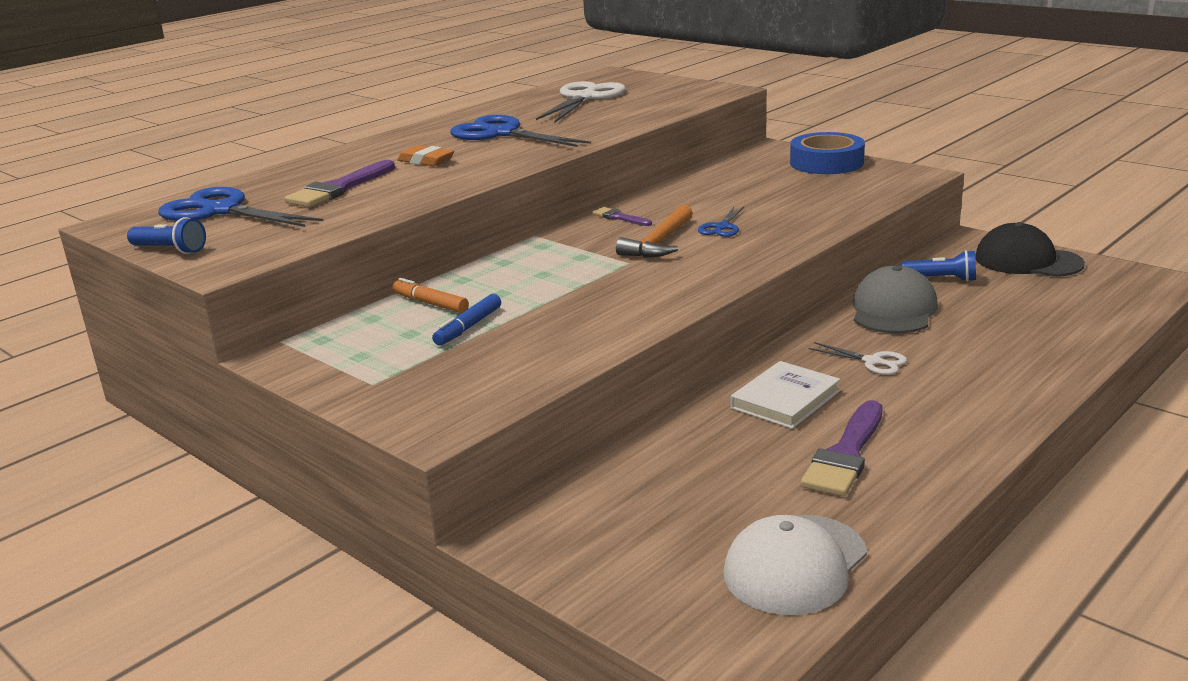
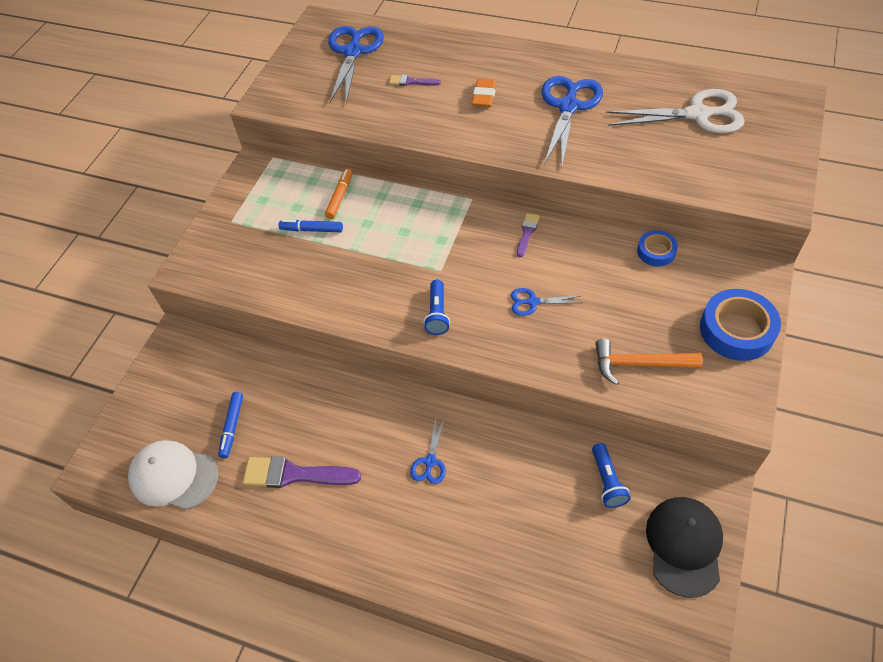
camera: 70 degrees right, 30 degrees up
(170, 250) = (286, 67): blue flashlight -> blue flashlight (437, 314)
(339, 188) = (411, 82): purple brush -> purple brush, size x0.53
(659, 242) = (485, 274): orange hammer -> orange hammer (639, 364)
(705, 174) = (656, 251): none -> blue tape
(731, 498) = (232, 427): none -> blue marker
(785, 400) = (356, 422): white book -> none
(872, 362) = (430, 462): white scissors -> blue scissors
(893, 310) = (528, 457): grey cap -> none

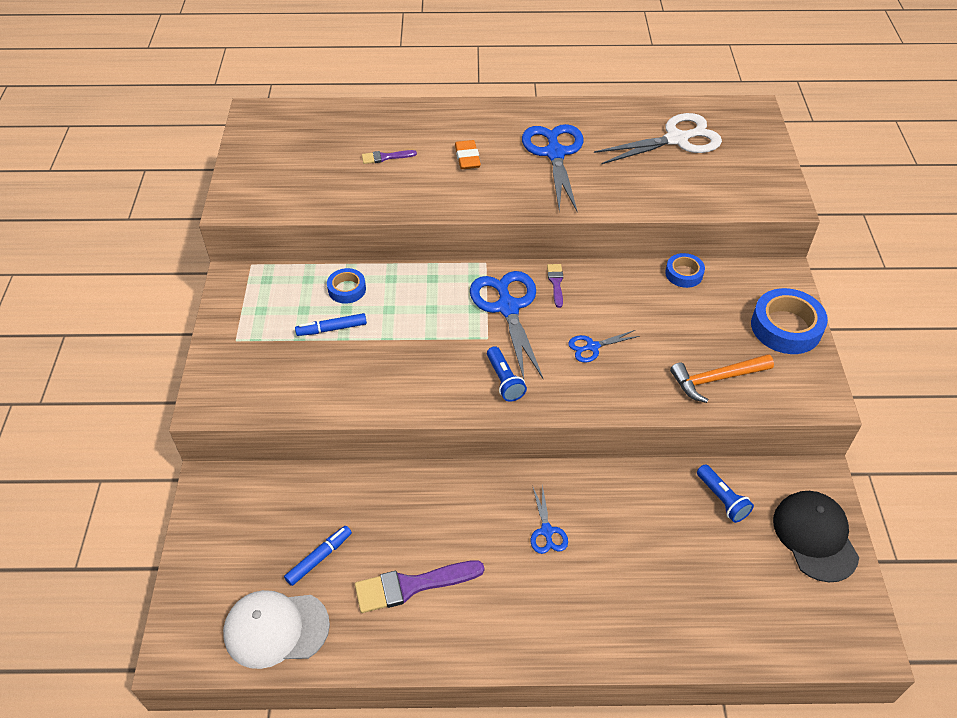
camera: 25 degrees left, 5 degrees down
(232, 427) = (319, 558): blue marker -> blue marker turned 120 degrees counterclockwise
(340, 197) = (347, 289): orange marker -> blue tape
(353, 52) = (308, 138): blue scissors -> blue scissors (508, 307)

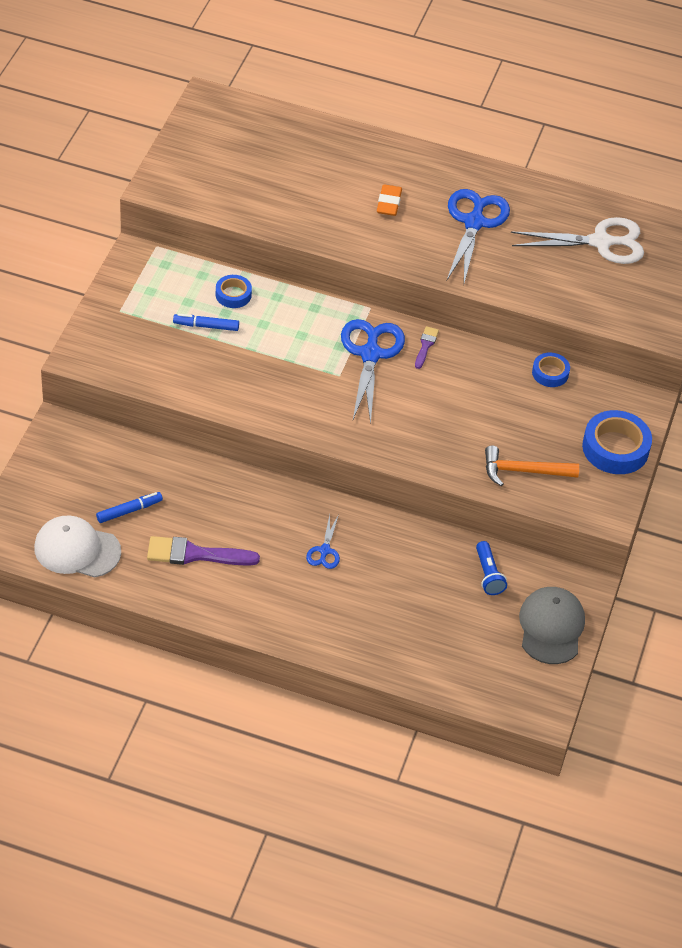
camera: 15 degrees right, 0 degrees up
(386, 157) = (312, 180): purple brush -> none
(504, 381) = (336, 415): blue flashlight -> none
(592, 347) = (428, 411): blue scissors -> none
(815, 536) = (551, 627): black cap -> grey cap

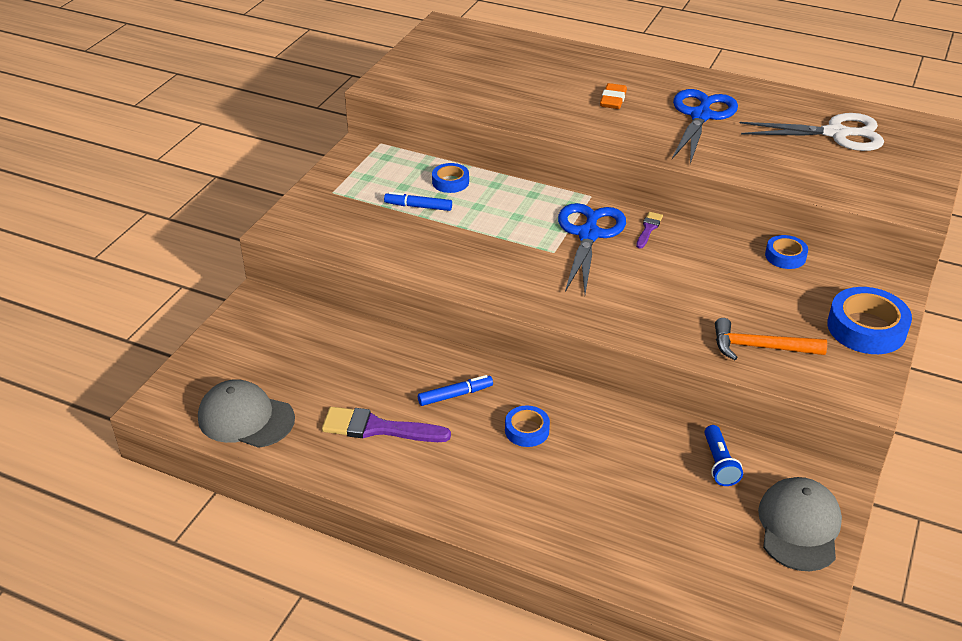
camera: 10 degrees right, 10 degrees down
(77, 549) = (245, 418): white cap -> grey cap
(129, 511) = (313, 381): blue marker -> blue marker (455, 395)
(324, 551) = (527, 430): blue scissors -> blue tape

